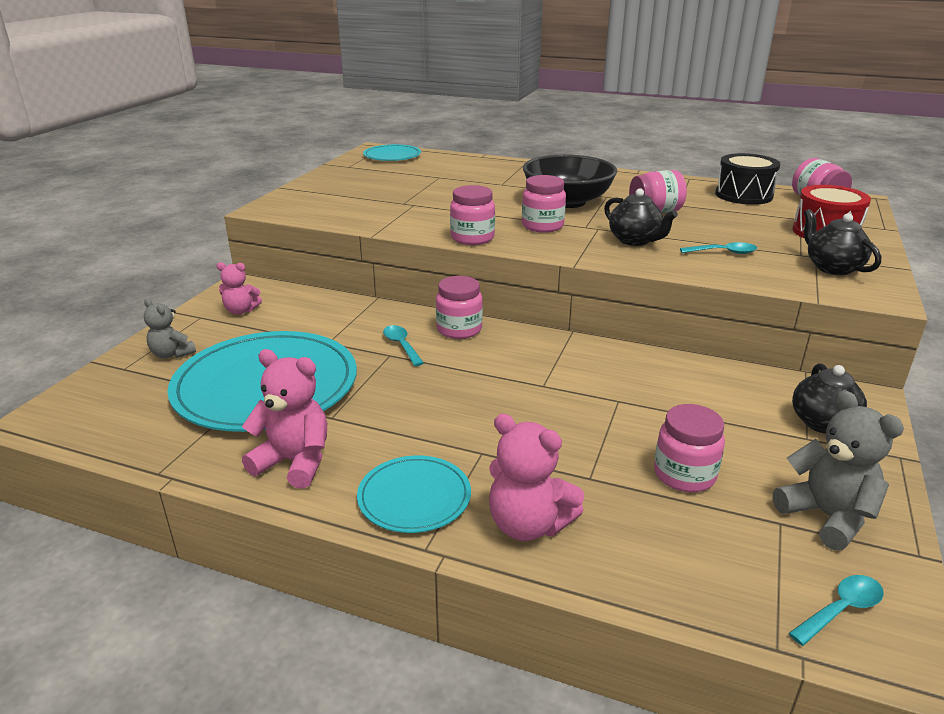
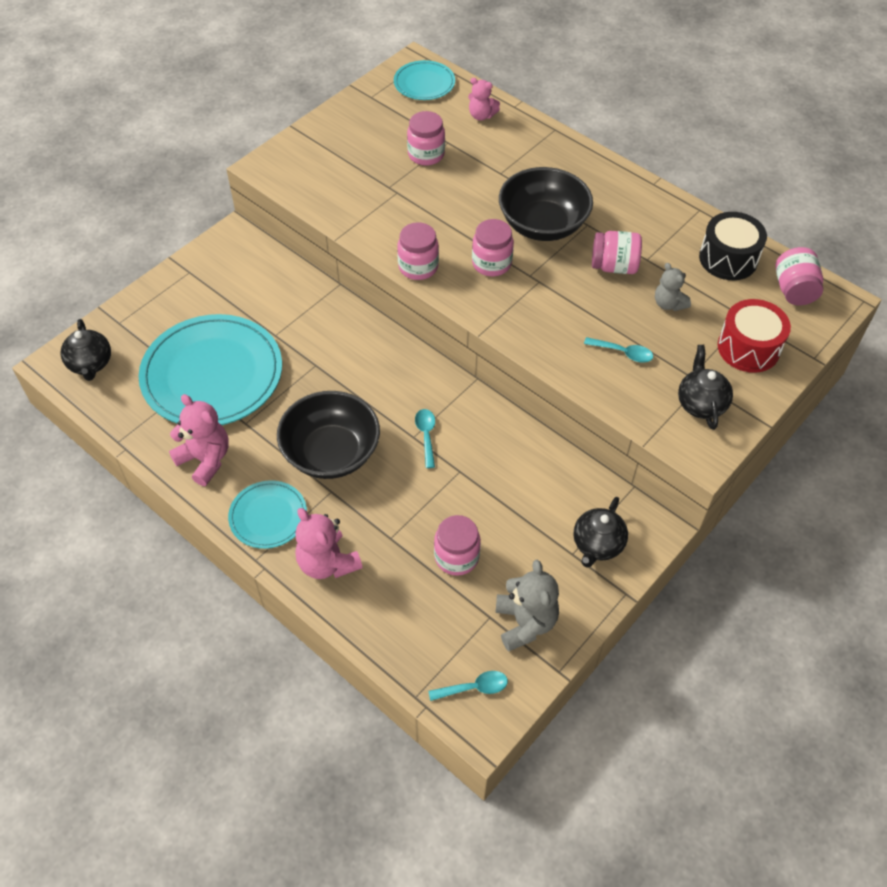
camera: 20 degrees right, 25 degrees up
(172, 354) = (156, 315): grey teddy bear -> grey teddy bear (668, 304)
(241, 311) = (223, 272): pink teddy bear -> pink teddy bear (481, 115)
(401, 345) = (330, 356): turquoise spoon -> turquoise spoon (426, 435)
(457, 419) = (331, 453): none -> black bowl
(459, 329) = (385, 349): pink jar -> pink jar (426, 155)
(635, 240) = (558, 311): black teapot -> black teapot (90, 364)

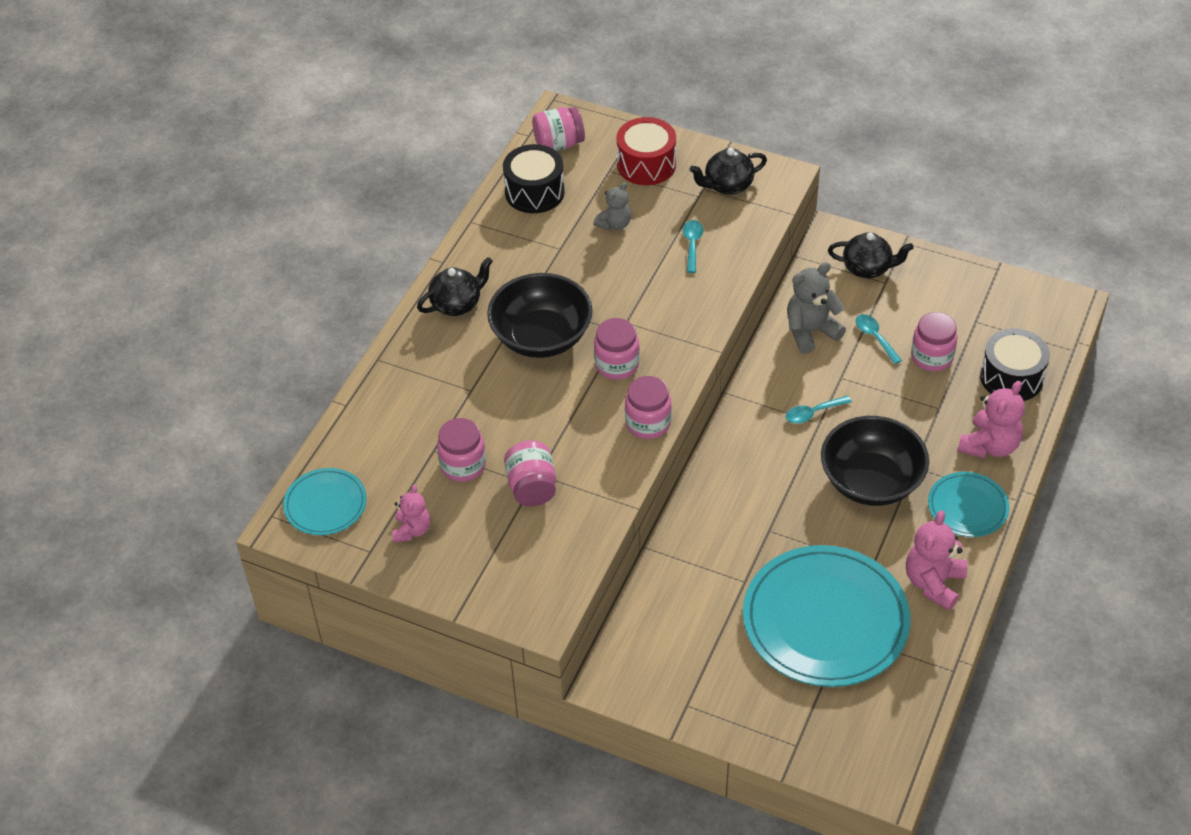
camera: 105 degrees left, 5 degrees down
(90, 364) = (868, 746): black teapot -> black teapot (457, 304)
(402, 619) = (1011, 377): none -> black drum
(474, 687) = (1043, 316): turquoise spoon -> turquoise spoon (875, 337)
(481, 115) = (373, 431): pink teddy bear -> pink teddy bear (412, 530)
(525, 623) = (967, 298): grey teddy bear -> grey teddy bear (810, 331)
(614, 266) = (580, 271): pink jar -> pink jar (532, 487)

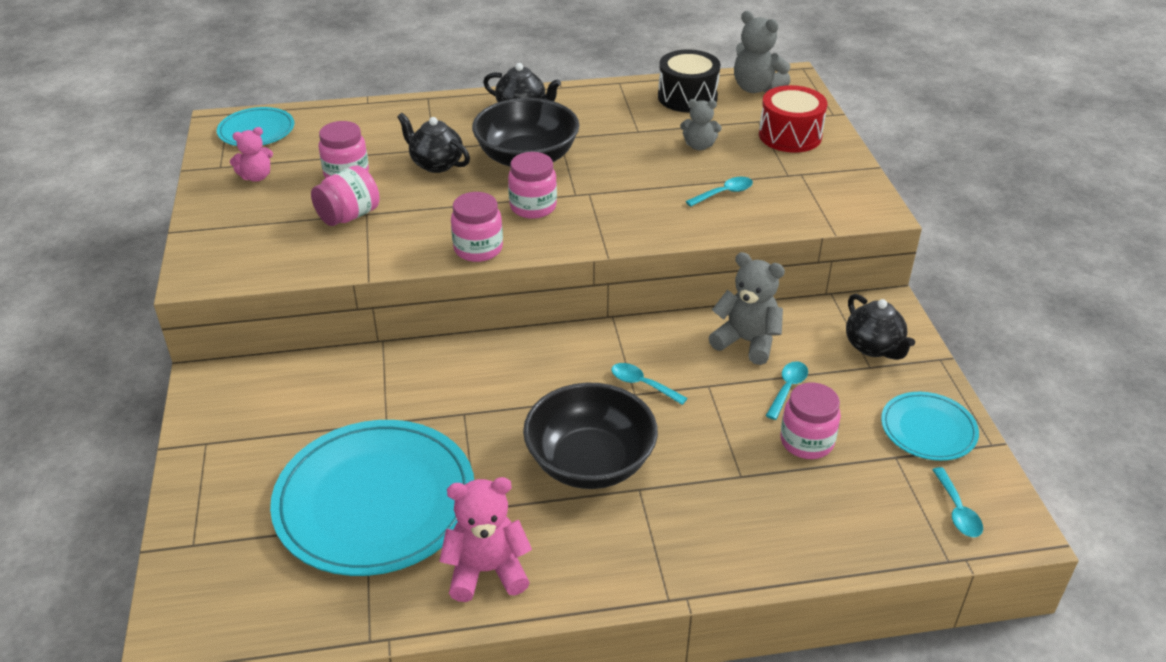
camera: 55 degrees right, 10 degrees down
(558, 144) = (756, 88): pink jar -> grey teddy bear
(727, 185) = (822, 185): black teapot -> black teapot (436, 164)
(967, 507) = (620, 557): turquoise plate -> turquoise plate (928, 429)
(989, 445) = (727, 541): pink teddy bear -> none
(1011, 377) = (847, 520): black drum -> none
(1039, 321) = (957, 511): none -> turquoise spoon

